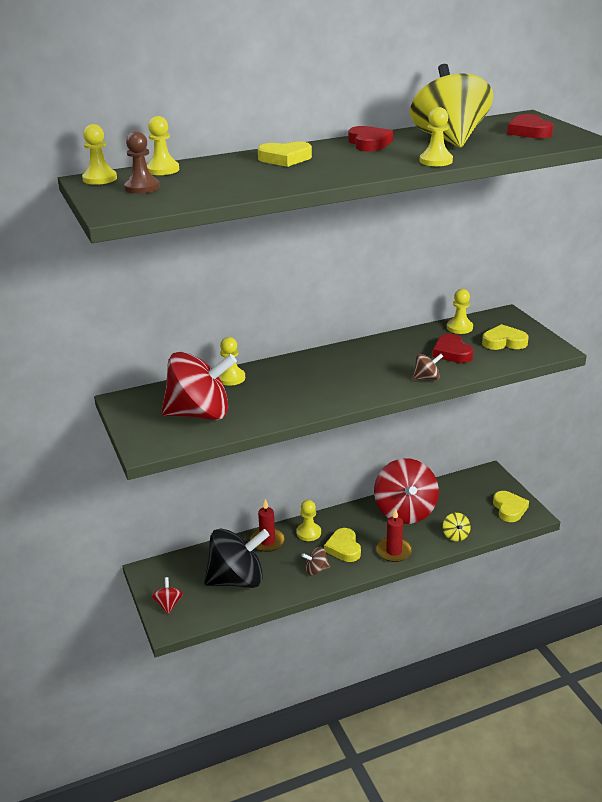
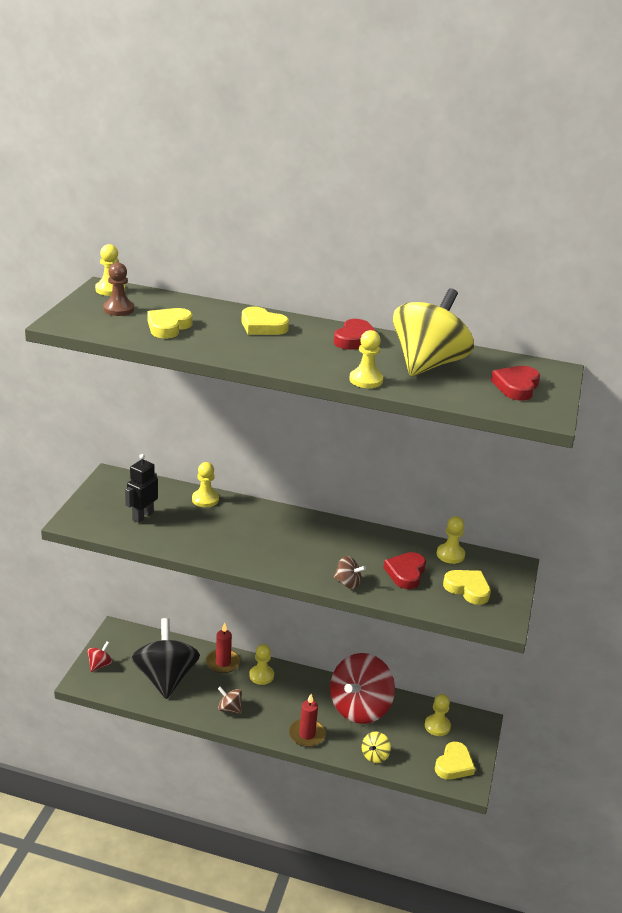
camera: 35 degrees right, 0 degrees up
(162, 170) = (163, 299): yellow pawn -> yellow pawn (437, 726)
(200, 414) = (142, 516): red spinning top -> black robot
(237, 580) = (165, 678): black spinning top -> black spinning top turned 120 degrees counterclockwise
(343, 548) = (272, 705): yellow heart -> yellow heart (168, 327)

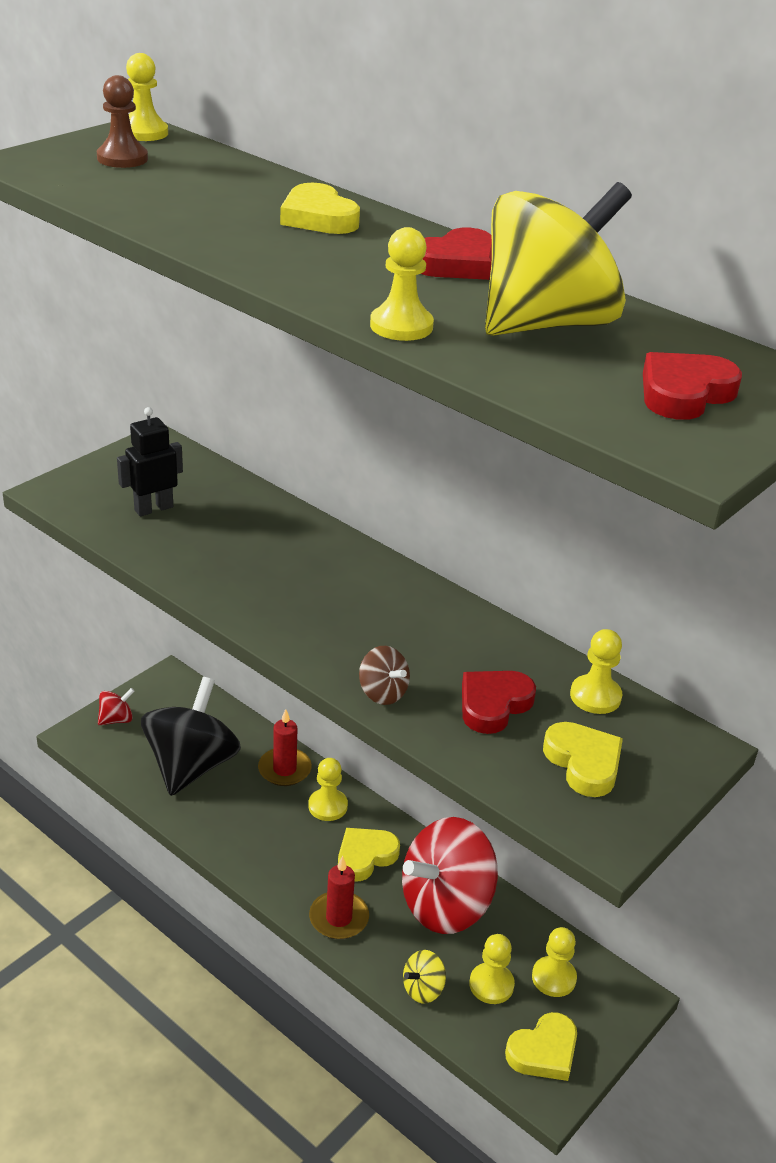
camera: 25 degrees right, 5 degrees up
(168, 327) = (167, 193): yellow heart -> yellow heart (365, 856)
(205, 499) = (263, 507): yellow pawn -> yellow pawn (491, 985)
(229, 709) = (251, 840): brown spinning top -> none

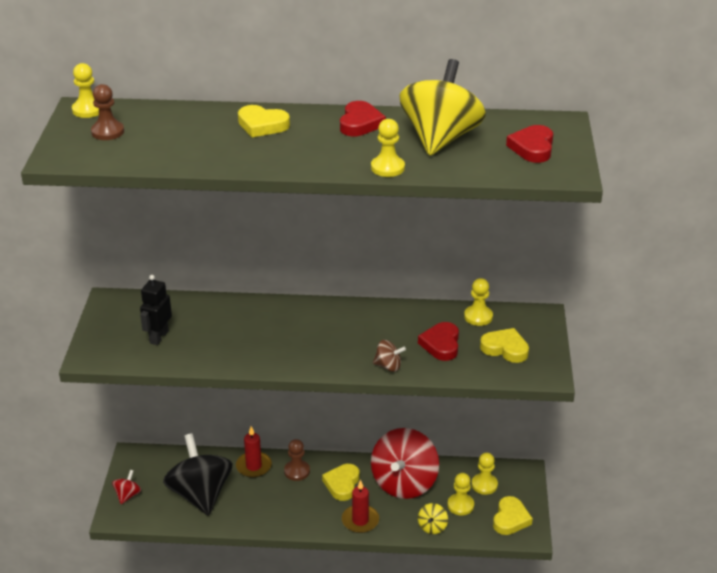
camera: 35 degrees left, 0 degrees up
(327, 806) = (297, 471): yellow pawn -> brown pawn

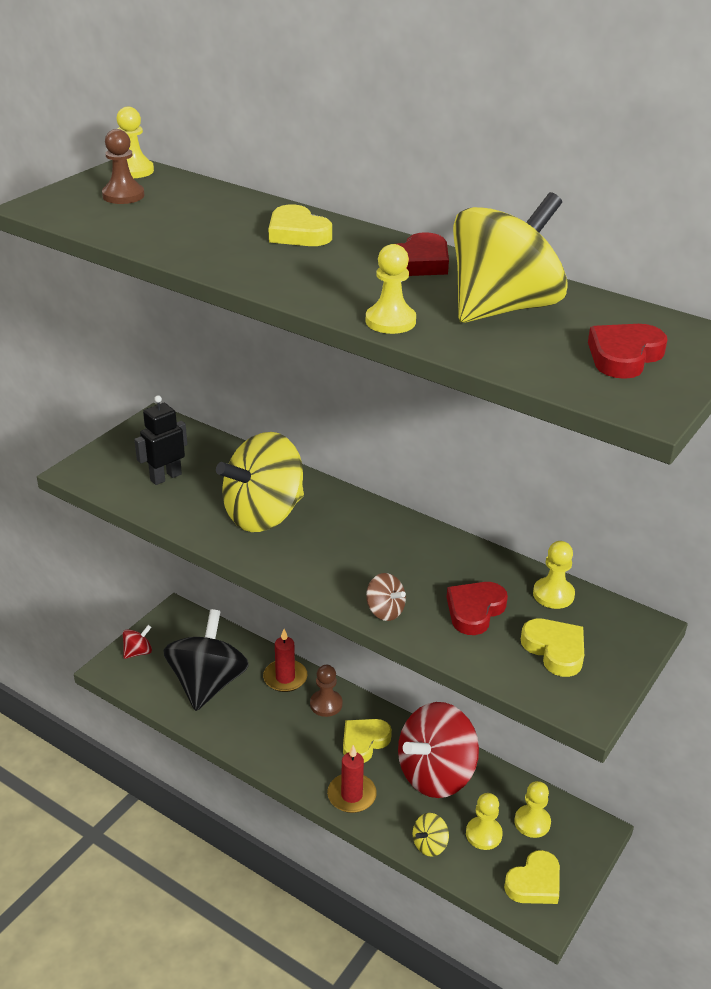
camera: 30 degrees right, 0 degrees up
(254, 336) = (264, 515): none -> yellow spinning top

